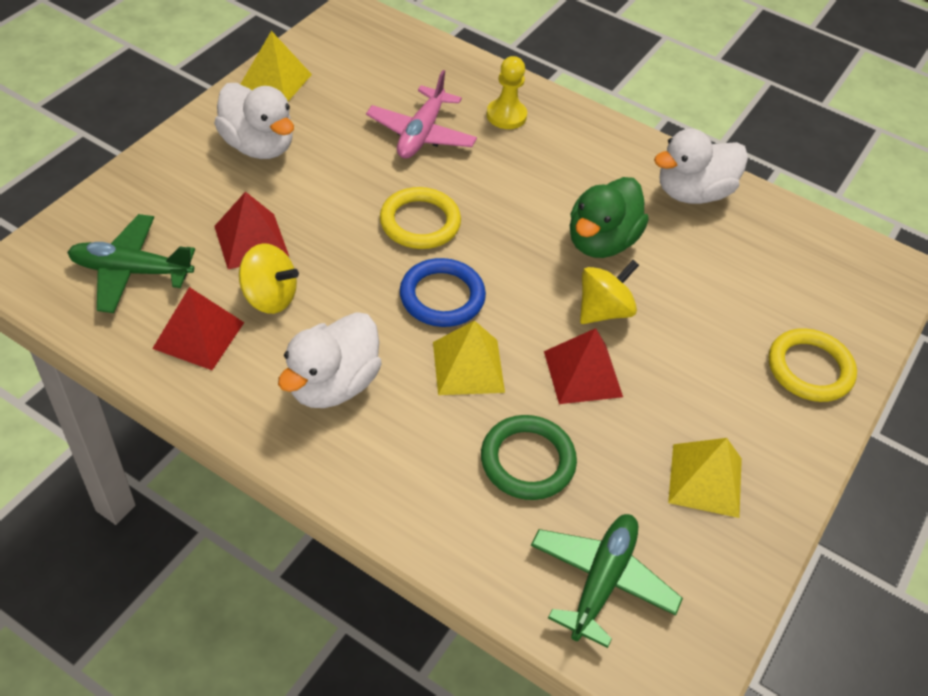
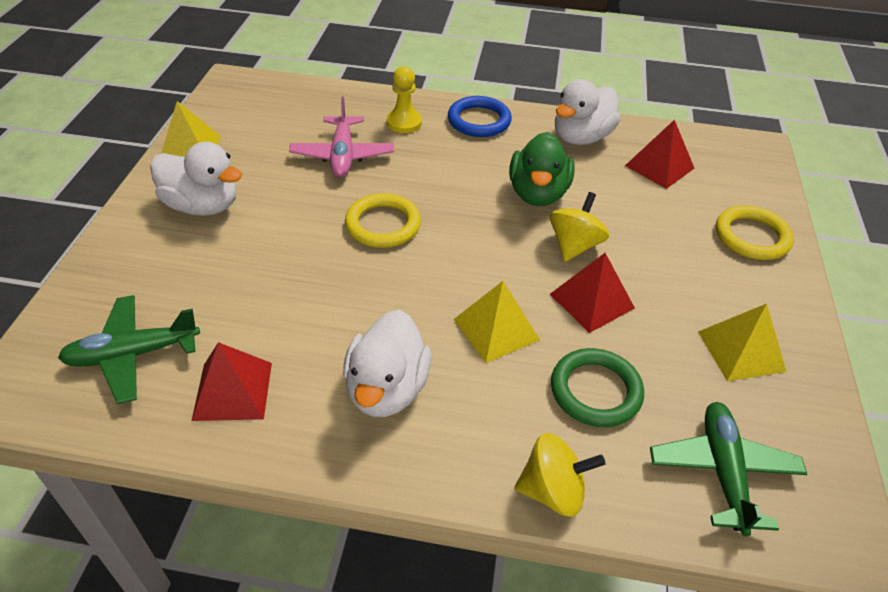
camera: 20 degrees left, 5 degrees down
(251, 241) = (239, 288): red pyramid -> red pyramid (659, 166)
(269, 297) = (283, 332): yellow spinning top -> yellow spinning top (552, 491)
(442, 296) = (438, 278): blue ring -> blue ring (479, 121)

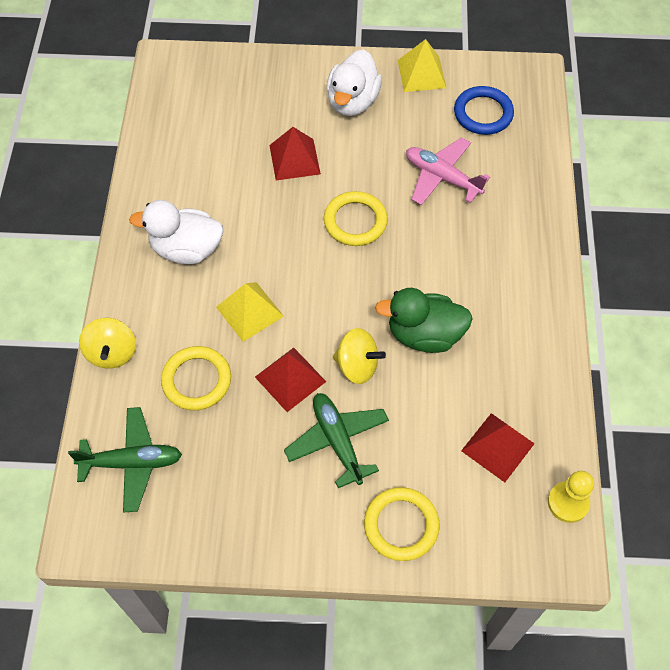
camera: 85 degrees right, 15 degrees up
(133, 354) = (201, 107): green plane -> green plane (337, 441)
(232, 391) = (177, 166): red pyramid -> red pyramid (294, 159)
(342, 155) = (442, 177): pink plane -> pink plane turned 45 degrees clockwise
(404, 123) = (507, 215): yellow pawn -> yellow pawn (568, 502)
(479, 121) = (531, 278): blue ring -> blue ring (483, 113)
(581, 137) = (529, 372): white duck -> none
(595, 391) = (196, 380): green ring -> yellow ring
(741, 351) = (248, 492): yellow pyramid -> none

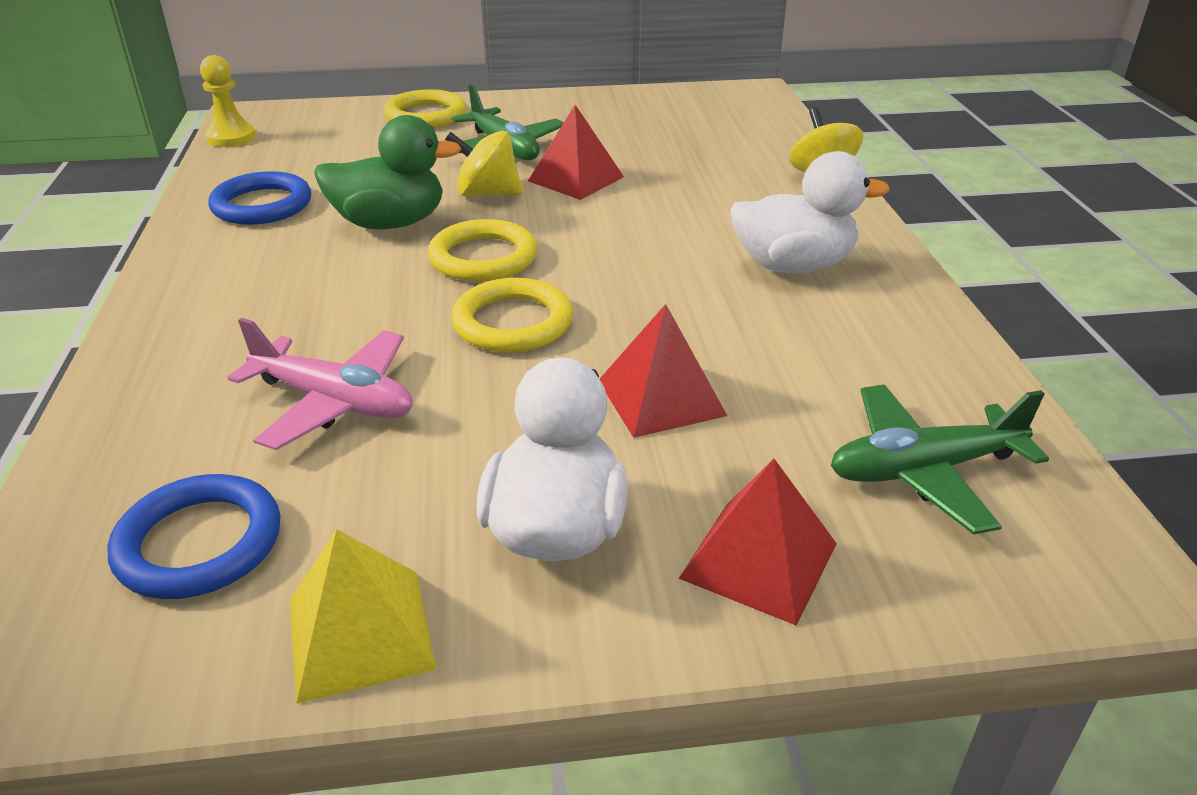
camera: 170 degrees right, 25 degrees down
(132, 462) = (735, 122): green plane -> green plane (923, 470)
(196, 380) = (697, 169): yellow ring -> yellow ring (483, 257)
(249, 311) = (656, 220): yellow pyramid -> none
(498, 447) = (304, 159): red pyramid -> red pyramid (758, 560)
(515, 374) = (262, 205): none -> blue ring

